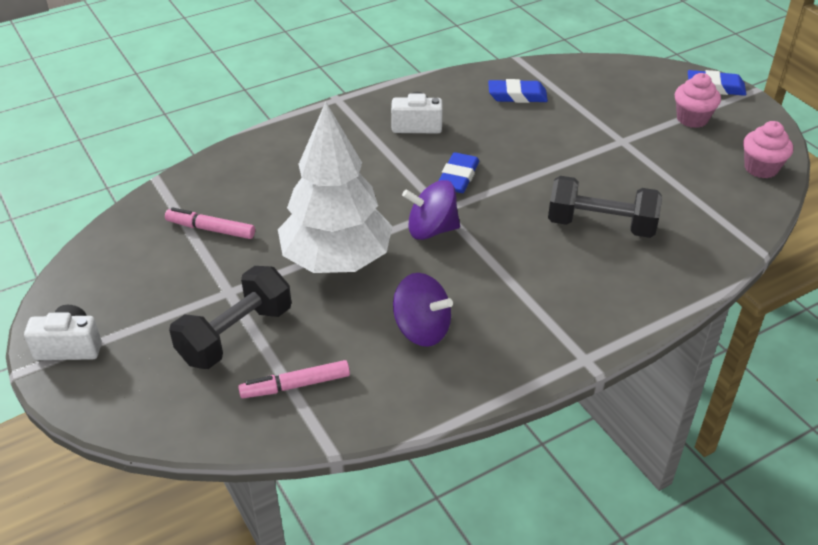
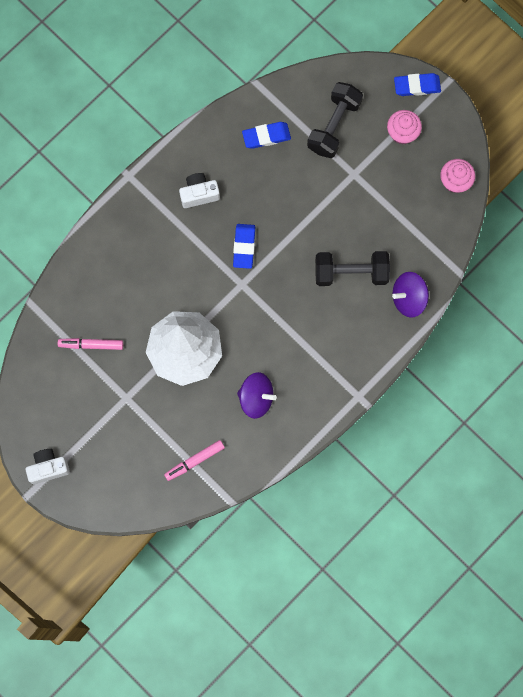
camera: 15 degrees left, 35 degrees up
(235, 335) = (144, 432): black dumbbell -> black dumbbell (334, 126)
(431, 230) = (239, 307): purple spinning top -> purple spinning top (408, 298)

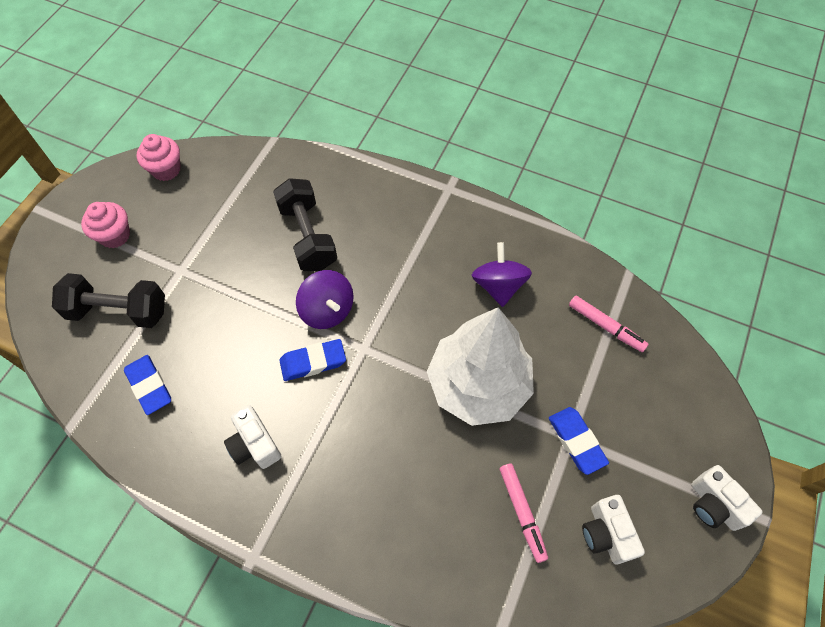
camera: 110 degrees left, 15 degrees down
(58, 391) = (606, 534): none -> white camera
(408, 298) = (319, 174): purple spinning top -> purple spinning top (327, 310)
(417, 86) = (48, 238): blue eraser -> blue eraser (576, 441)

